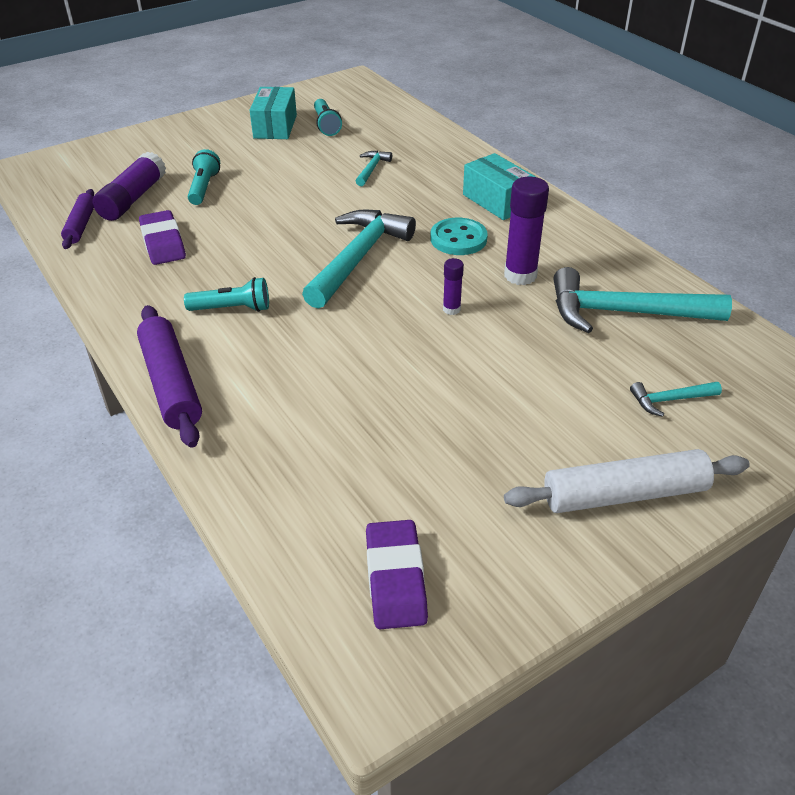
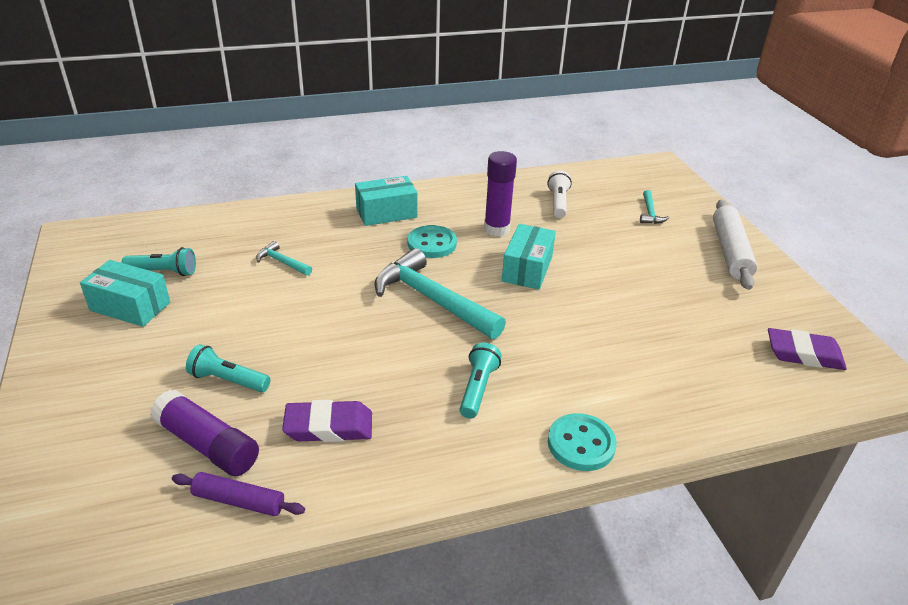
camera: 75 degrees left, 5 degrees down
(171, 383) = (581, 444): purple rolling pin -> turquoise button
(451, 309) = (527, 269): purple glue stick -> turquoise box
(624, 313) = (558, 203): turquoise hammer -> white flashlight

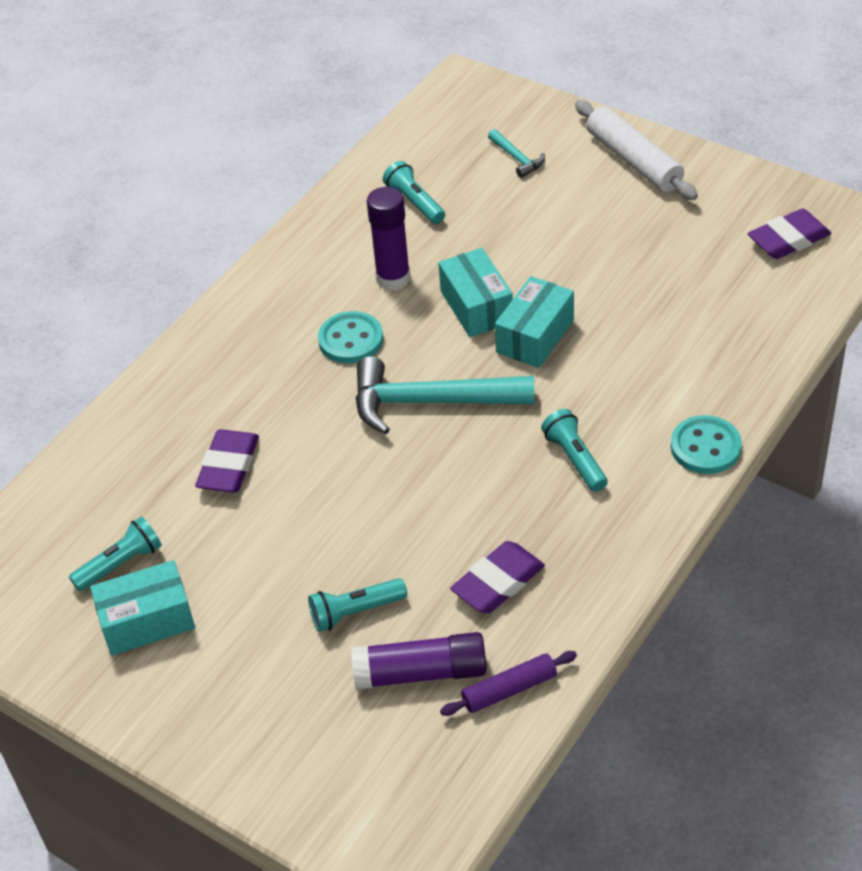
camera: 35 degrees left, 10 degrees up
(282, 262) = (228, 466): turquoise hammer -> purple eraser
(386, 213) = (255, 334): turquoise box -> turquoise box (535, 336)
(558, 203) = (415, 203): white flashlight -> turquoise flashlight

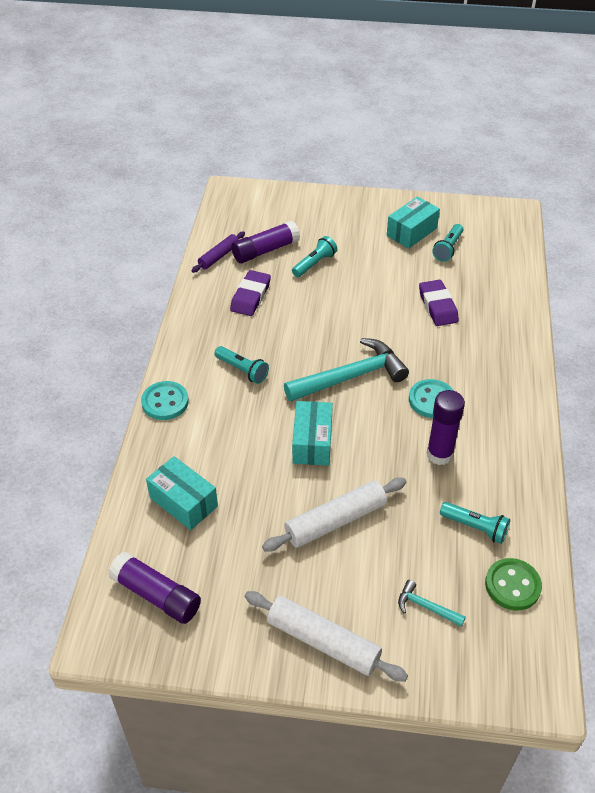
camera: 150 degrees right, 0 degrees up
(420, 151) = (512, 585): none -> green button
(476, 306) = (366, 452): turquoise box -> turquoise box (183, 502)
(559, 250) = (336, 521): none -> white rolling pin
(788, 239) = (156, 595): purple eraser -> purple glue stick

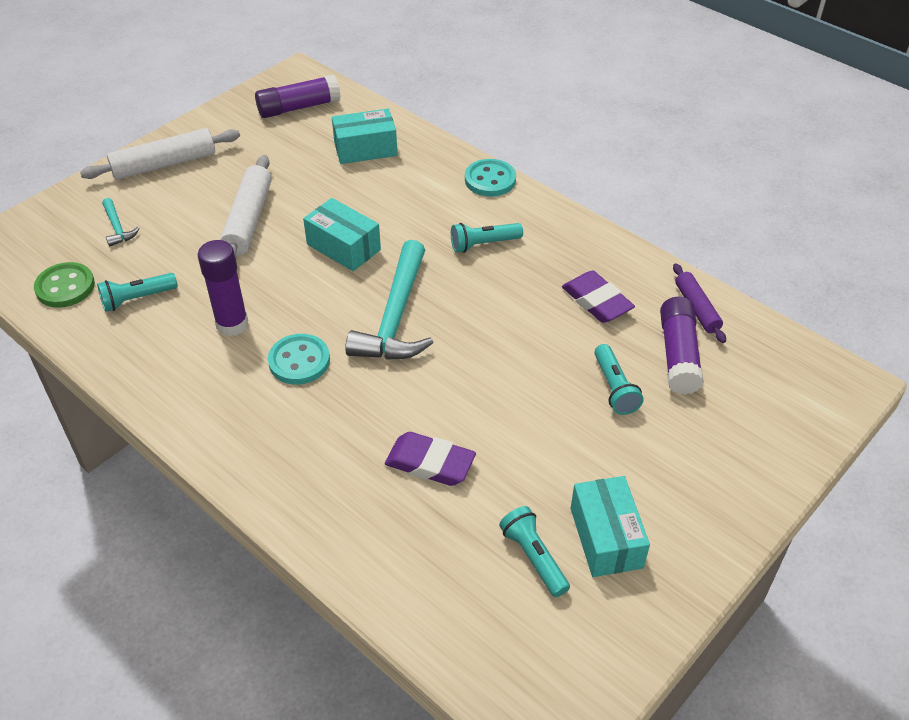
camera: 125 degrees right, 0 degrees up
(426, 607) = (117, 228): turquoise hammer -> turquoise hammer turned 90 degrees clockwise

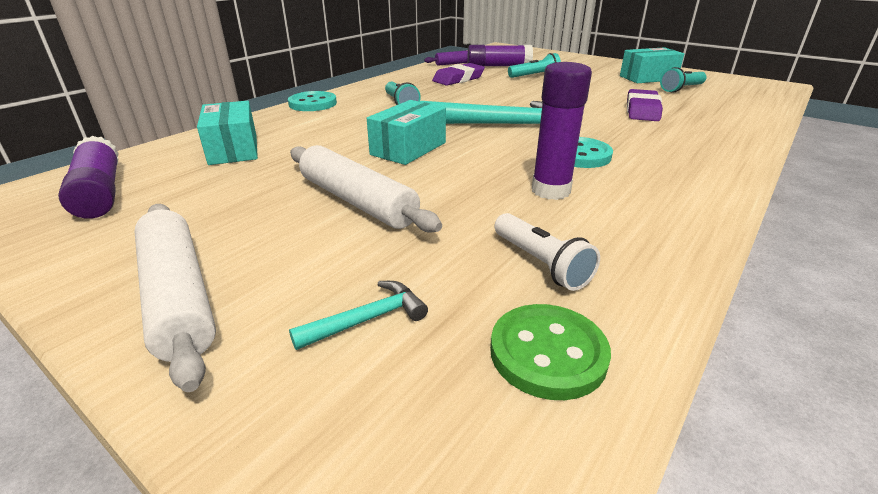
camera: 95 degrees left, 15 degrees down
(137, 299) = (541, 263): turquoise flashlight -> white flashlight
(248, 220) = (357, 201): white rolling pin -> white rolling pin turned 45 degrees clockwise

